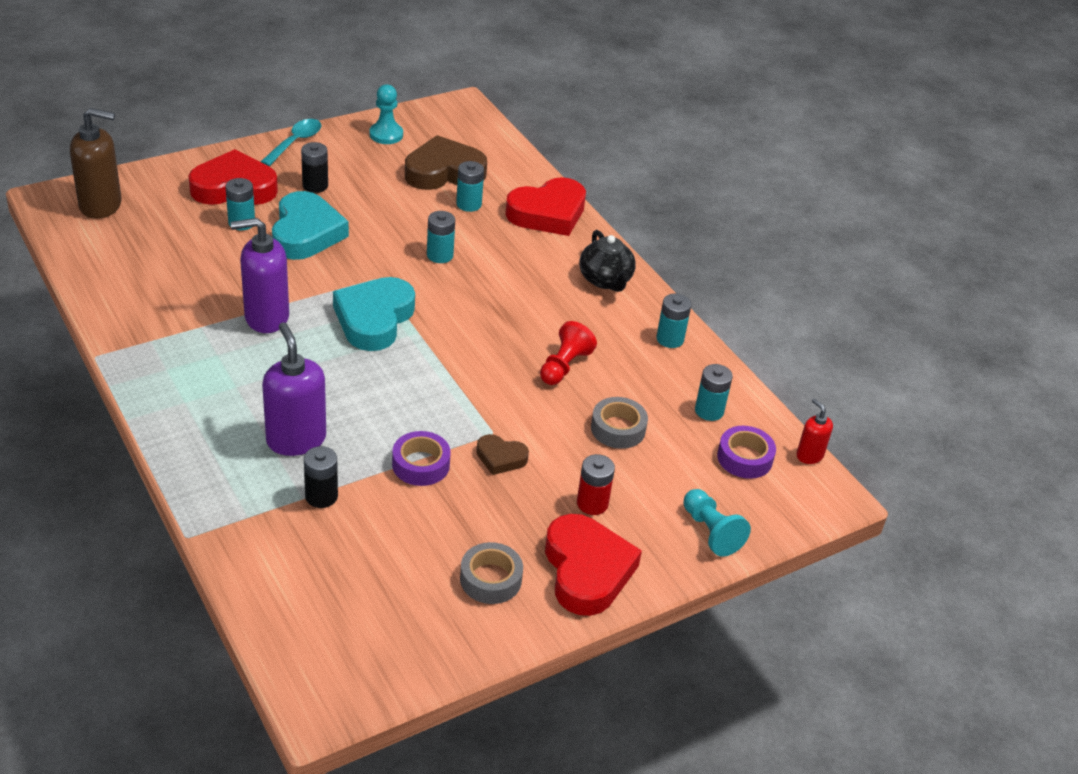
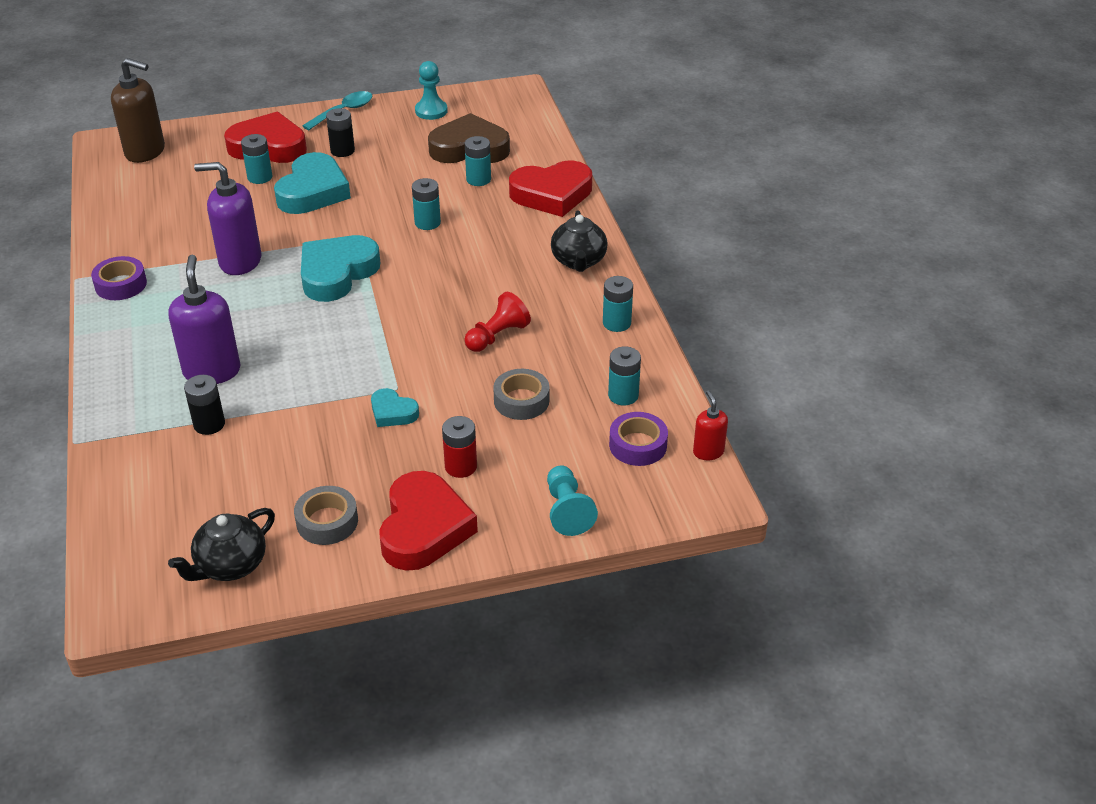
camera: 20 degrees right, 0 degrees up
(416, 640) = (230, 565): none -> black teapot
(421, 464) = (314, 408): purple tape -> purple tape (121, 284)
(500, 458) = (393, 412): brown heart -> turquoise heart

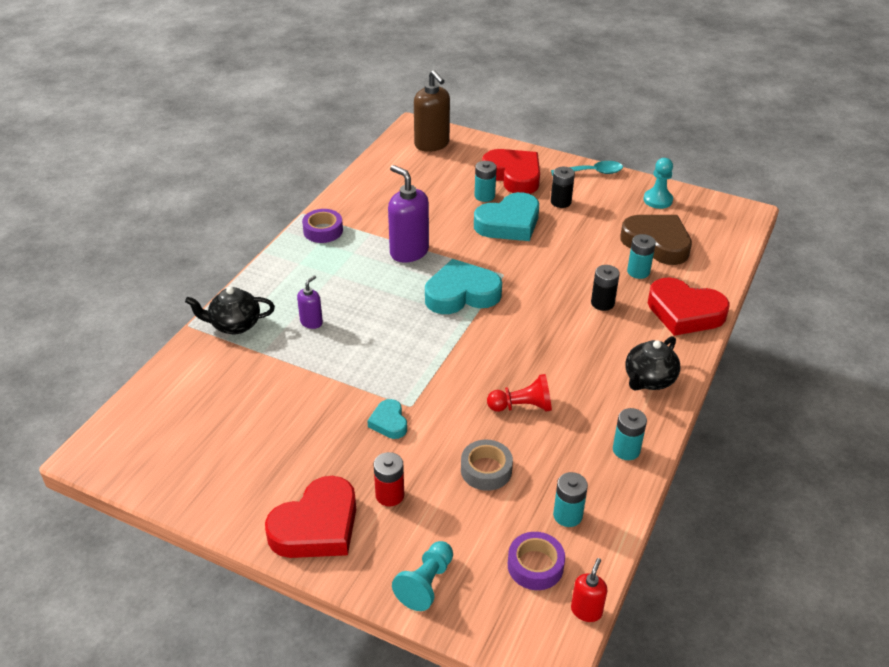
camera: 40 degrees right, 0 degrees up
(209, 424) = (271, 359): black battery -> black battery (602, 303)
(212, 371) = (311, 322): purple soap dispenser -> purple soap dispenser, size x0.52
(230, 565) = (179, 469): black teapot -> black teapot (234, 325)
(327, 522) = (264, 478): grey tape -> none
(427, 223) = (564, 287): turquoise battery -> none

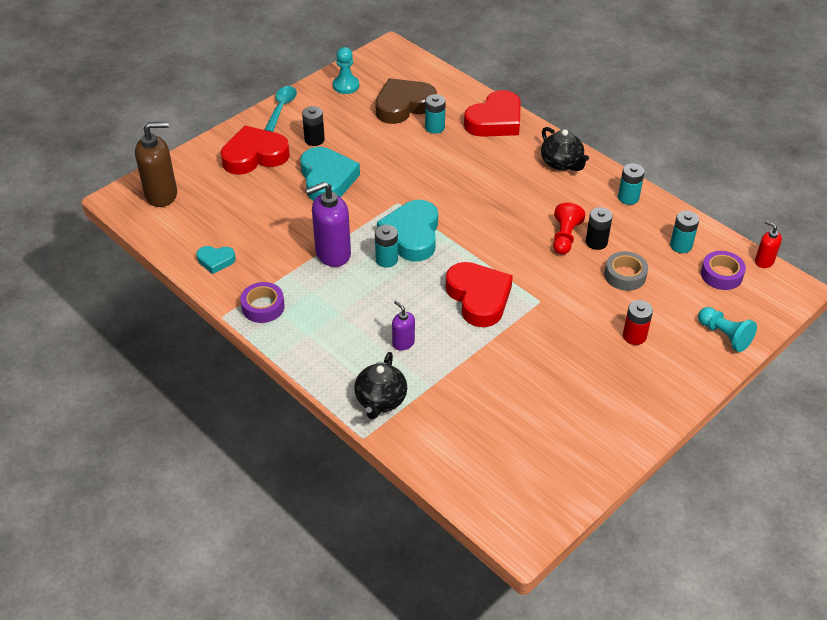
camera: 70 degrees left, 5 degrees up
(317, 526) = (654, 386): red heart -> red heart (479, 298)
(389, 422) = (554, 318): turquoise heart -> turquoise heart (216, 261)
(484, 196) = (275, 183): turquoise battery -> turquoise battery (386, 260)
(602, 303) = (464, 158): black battery -> black battery (596, 242)

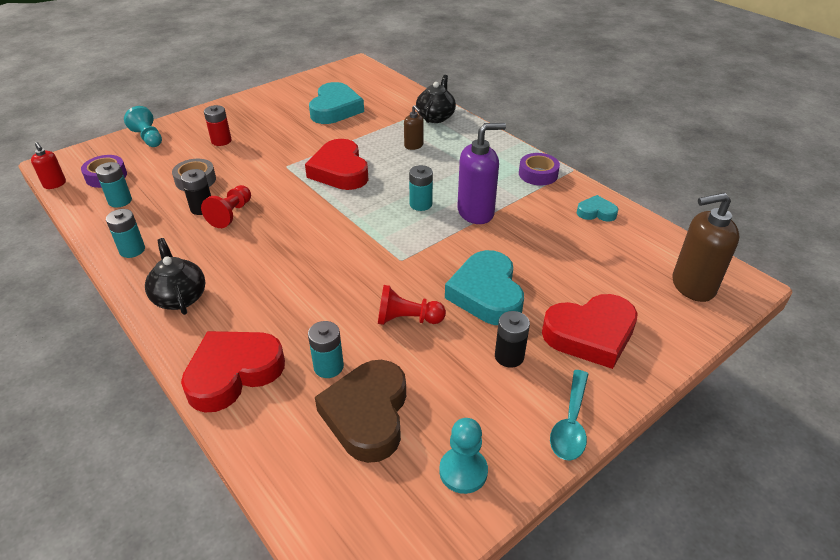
camera: 175 degrees left, 5 degrees down
(386, 158) = (407, 319): none -> red pawn
(403, 106) = (367, 414): brown heart -> brown heart turned 120 degrees clockwise
(403, 343) = (414, 146): purple soap dispenser -> brown soap dispenser
(412, 235) = (391, 225): turquoise heart -> turquoise heart (335, 109)

